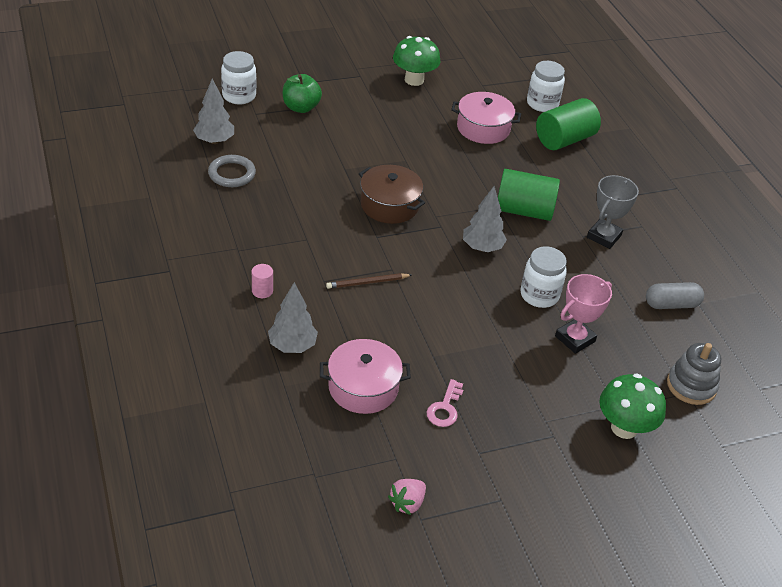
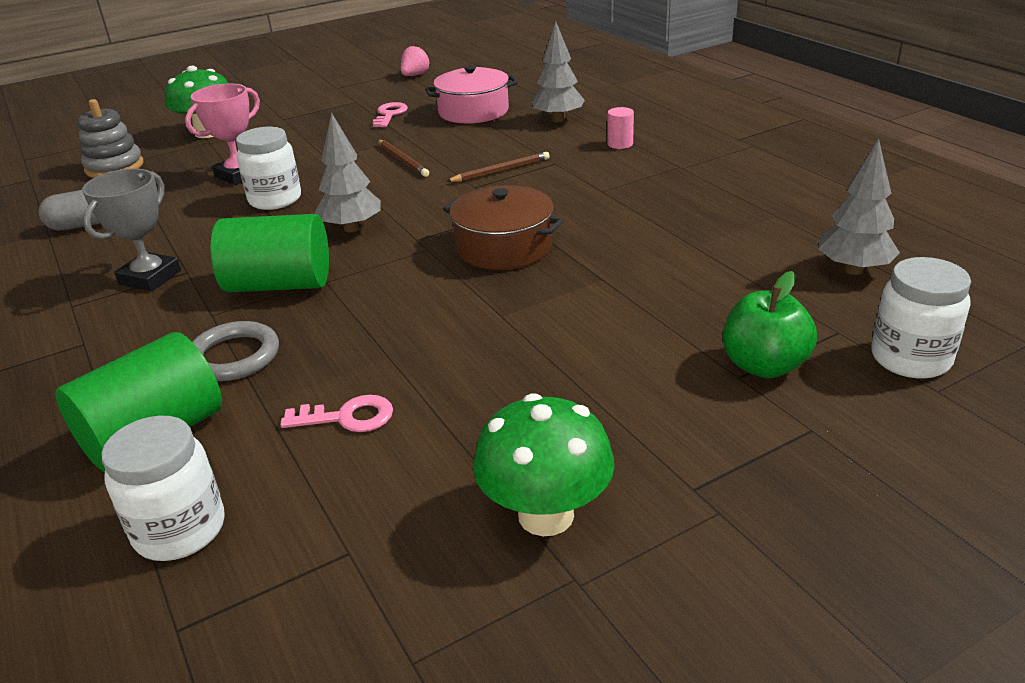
camera: 175 degrees right, 10 degrees down
(232, 174) = (773, 234): grey ring -> grey ring (234, 356)
(440, 320) = (403, 160): none -> brown pencil
(483, 128) = (348, 417): pink pot -> pink key

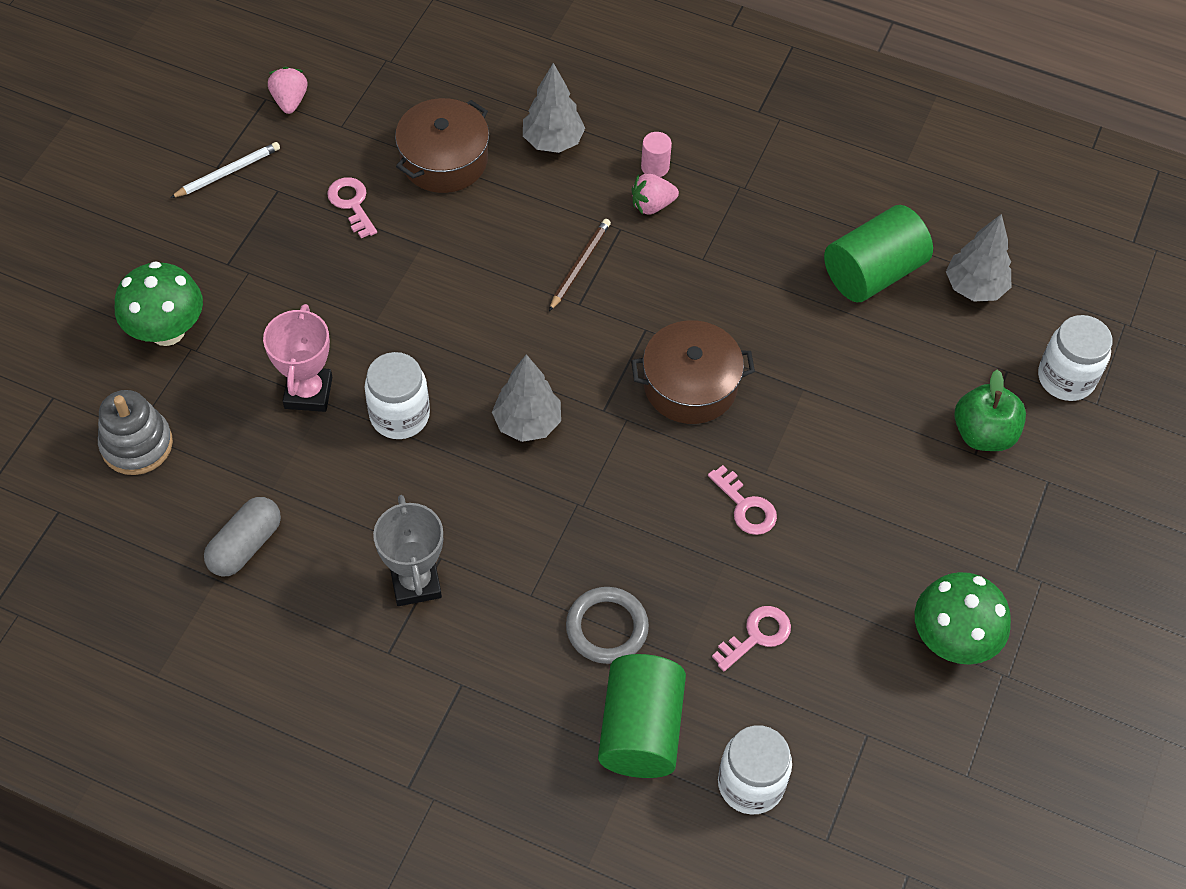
camera: 40 degrees left, 25 degrees up
(279, 284) = (547, 530): green cylinder -> green cylinder (873, 273)
(339, 90) = (228, 172): none -> white pencil
(403, 160) = (461, 289): brown pencil -> none
(456, 329) = (746, 506): none -> pink key
(473, 111) = (444, 160): pink pot -> brown pot
(594, 159) = (652, 205): none -> pink strawberry

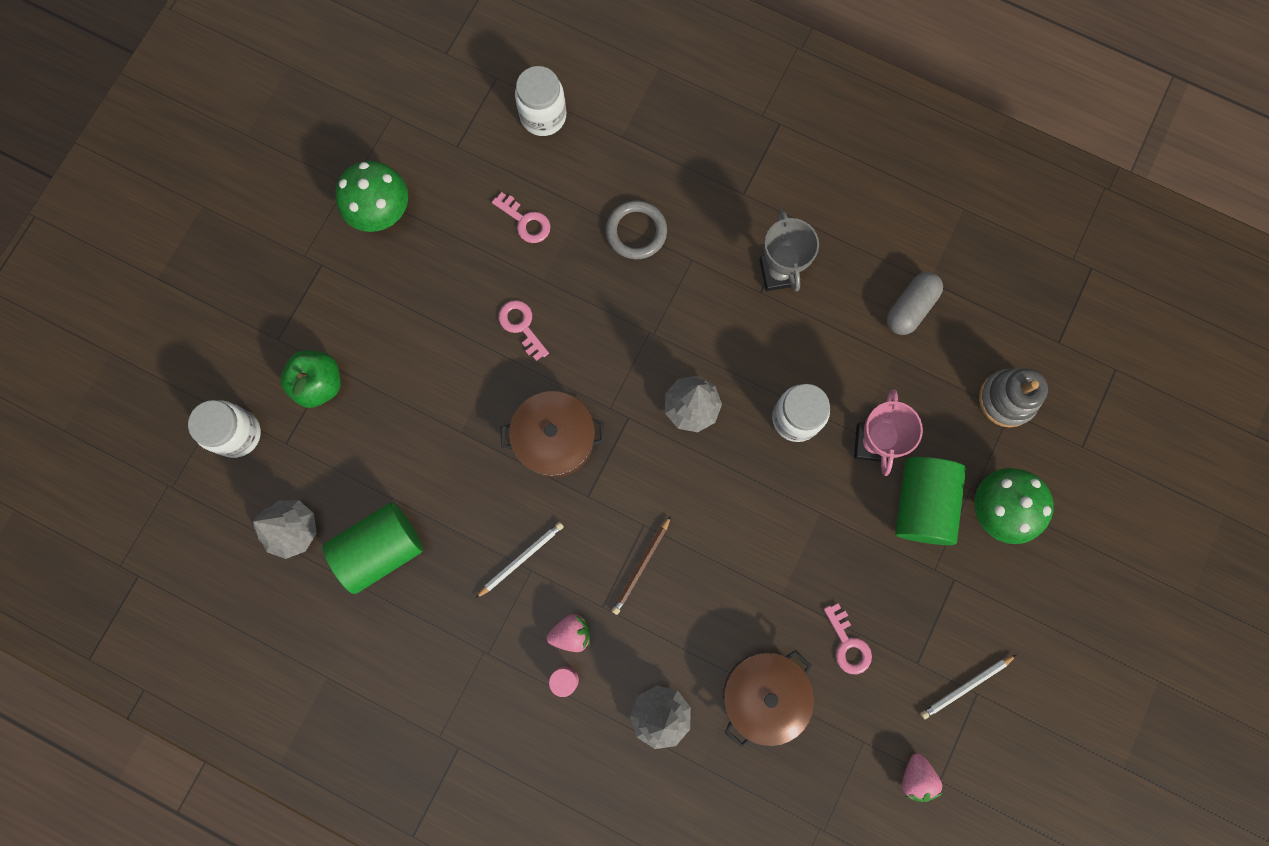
camera: 175 degrees left, 20 degrees up
(640, 730) = (617, 156): green cylinder -> green cylinder (921, 504)
(715, 268) = (521, 559): none -> white pencil
(757, 635) = (525, 221): pink key -> pink key turned 105 degrees counterclockwise

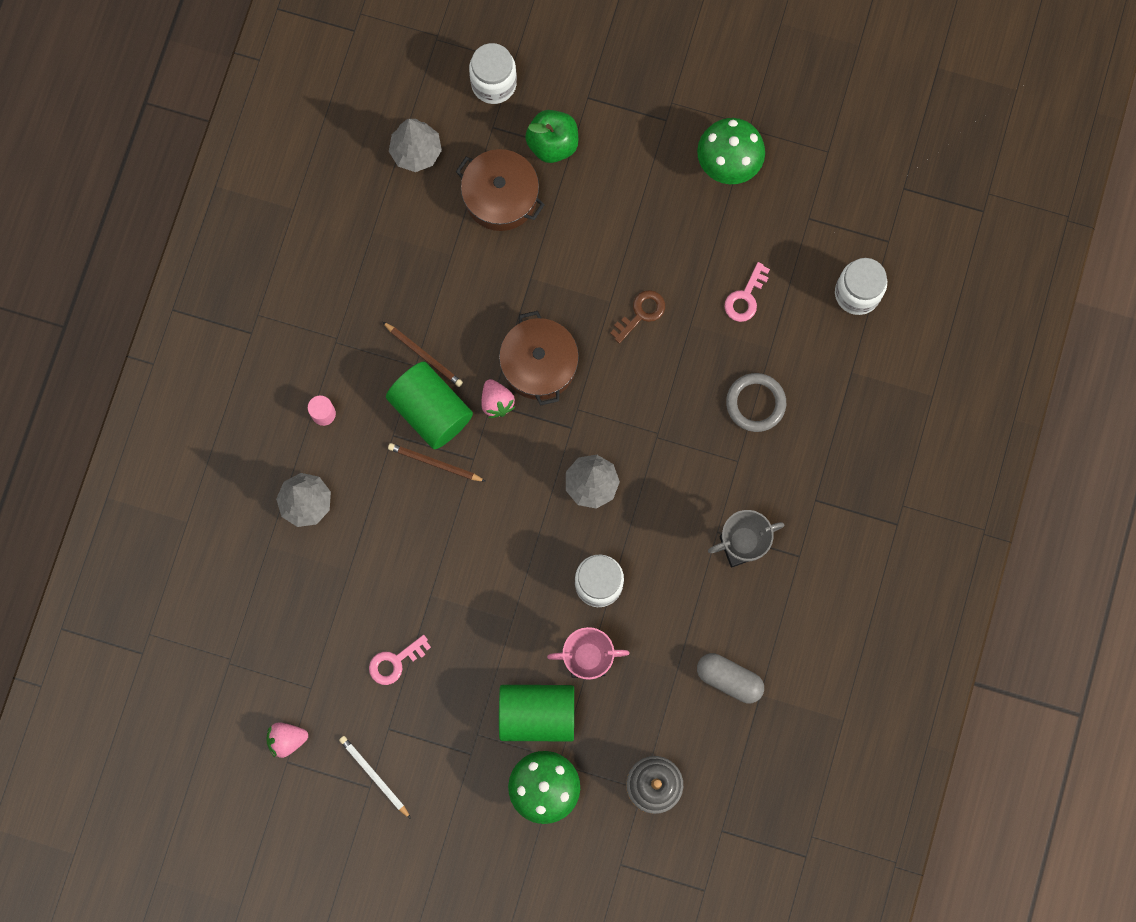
camera: 80 degrees right, 0 degrees up
(381, 549) = (412, 230): green cylinder -> green cylinder (431, 410)
(521, 326) = (641, 313): pink key -> brown key
(521, 559) = (424, 355): white pencil -> brown pencil
(571, 633) = (365, 412): pink strawberry -> pink strawberry (497, 402)
(764, 695) = (337, 592): brown pot -> brown pot (500, 196)

